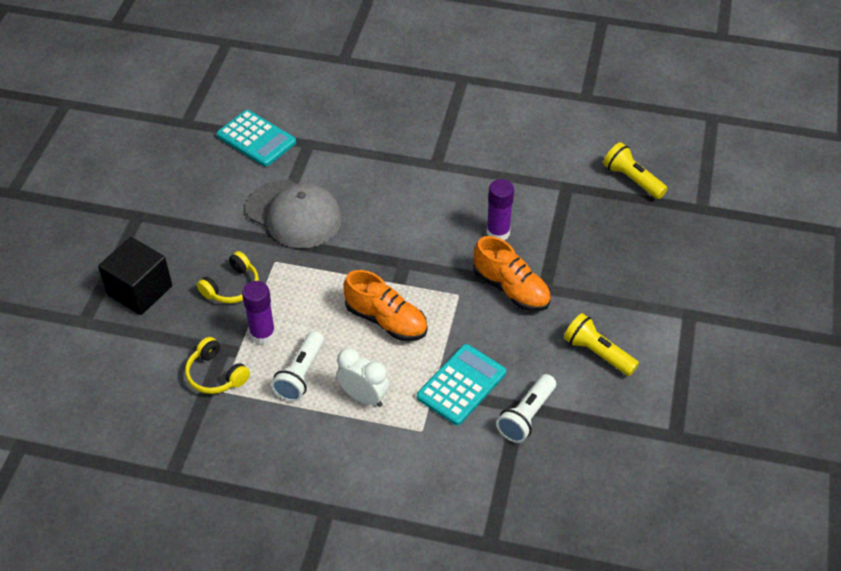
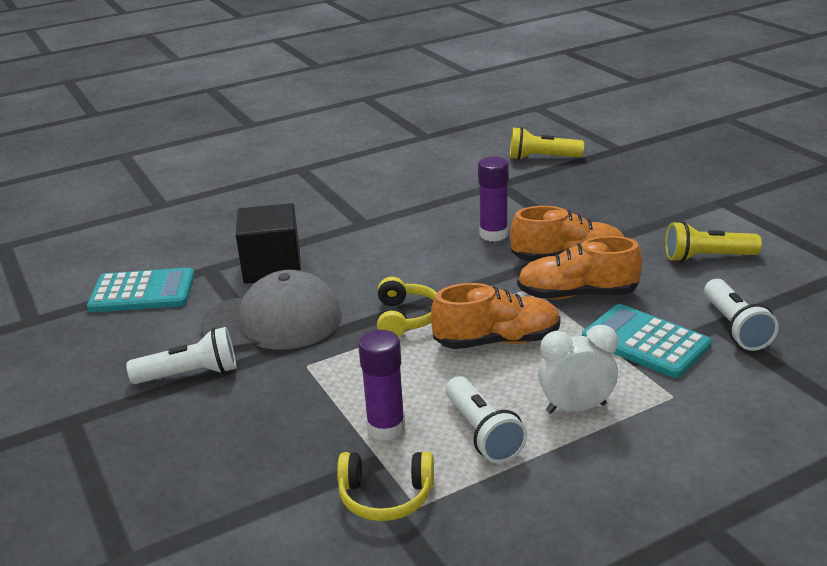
camera: 40 degrees left, 20 degrees down
(140, 290) = (168, 483): black cube -> black cube (272, 267)
(216, 224) = (190, 374): none -> white flashlight
(232, 287) = (287, 412): yellow headphones -> yellow headphones (406, 318)
(461, 385) = (645, 342): turquoise calculator -> turquoise calculator turned 45 degrees counterclockwise
(476, 321) = (577, 295): none -> orange shoe

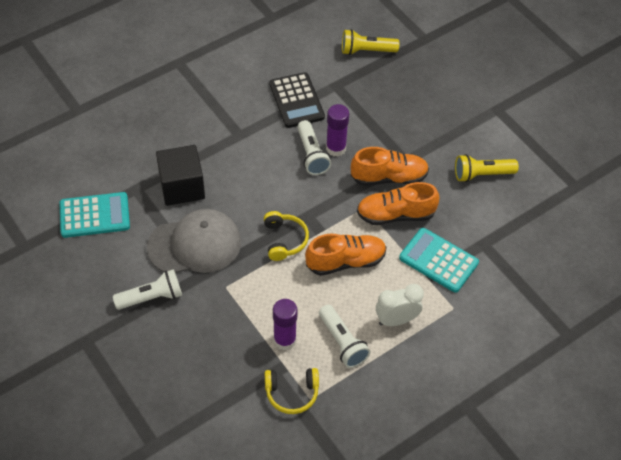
camera: 10 degrees left, 25 degrees up
(445, 196) = (296, 101): none -> black calculator
(735, 327) = (494, 245): white flashlight -> white flashlight (311, 155)

